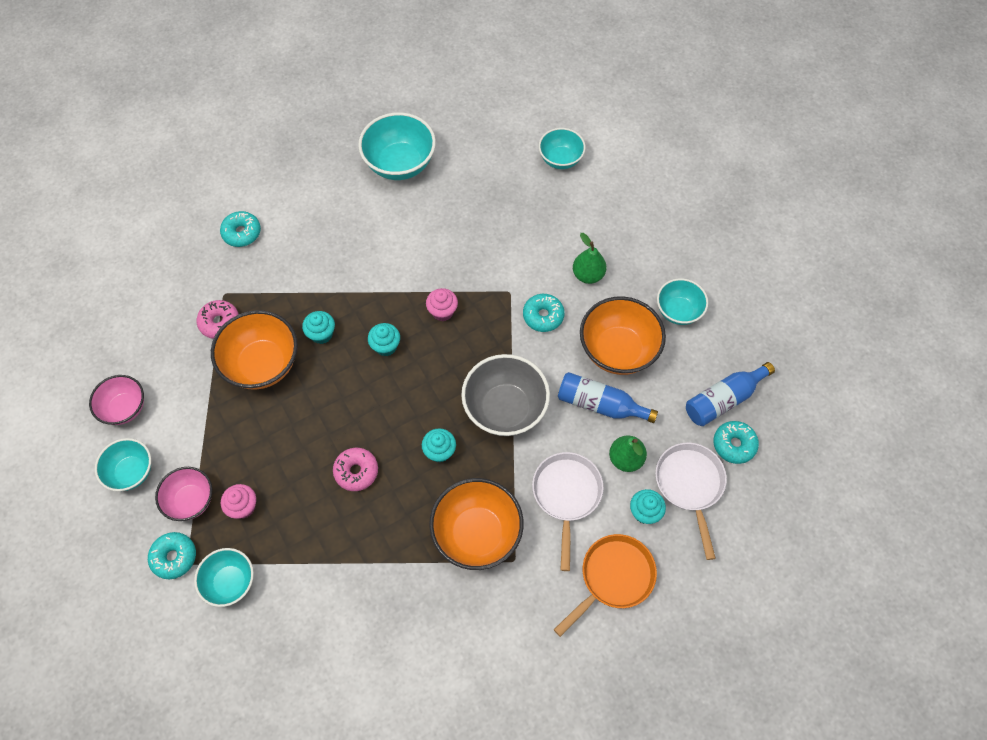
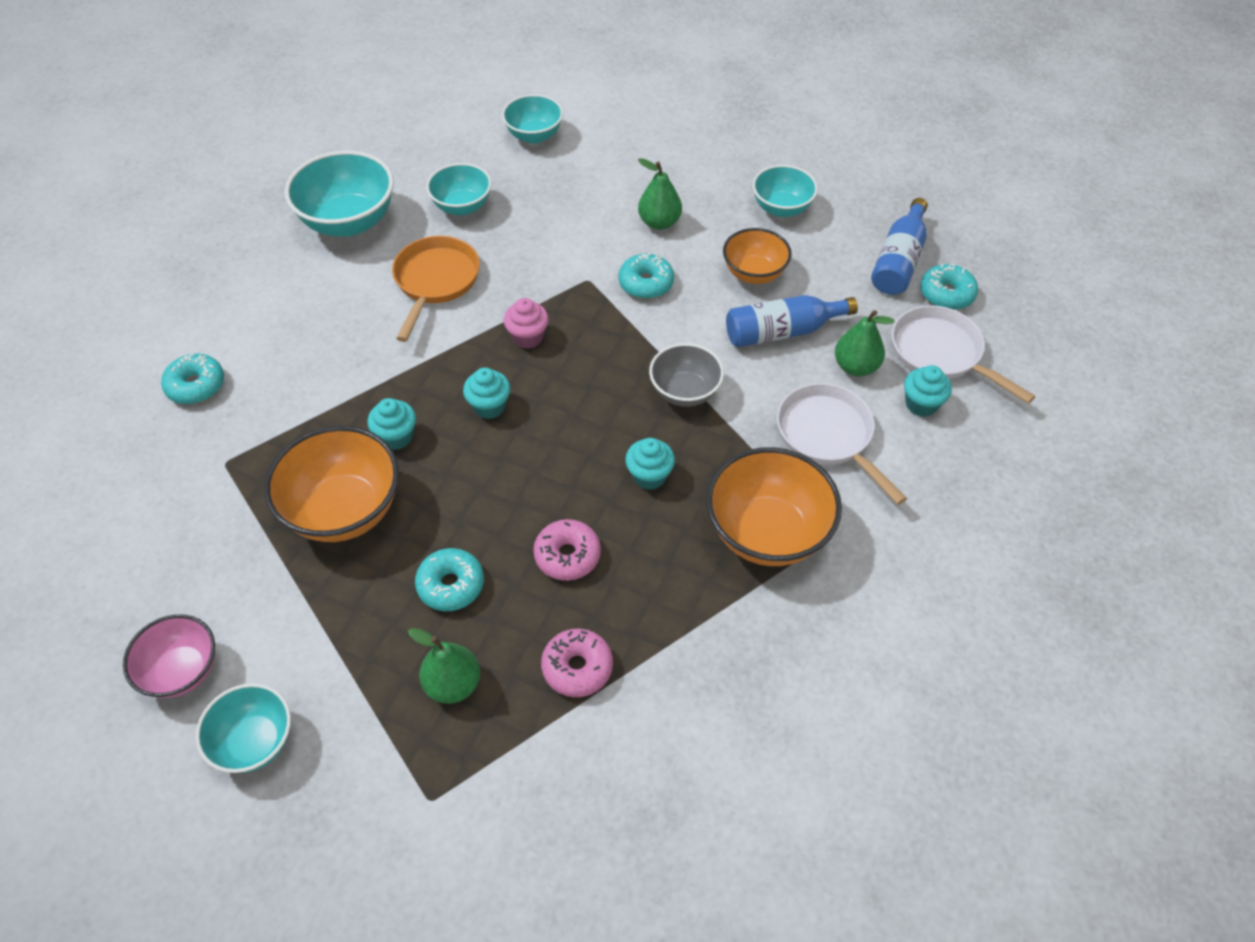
camera: 35 degrees left, 10 degrees down
(174, 557) = (404, 806): turquoise donut -> turquoise donut (451, 585)
(191, 500) = (372, 722): pink bowl -> none
(219, 322) = (245, 497): pink donut -> pink donut (577, 667)
(230, 582) = (509, 783): turquoise bowl -> turquoise bowl (462, 206)
(243, 507) = (453, 684): pink cupcake -> green pear
(505, 408) = (685, 392): grey bowl -> grey bowl, size x0.62
(613, 577) = (950, 485): orange pan -> orange pan (435, 282)
(618, 350) = (754, 273): orange bowl -> orange bowl, size x0.62

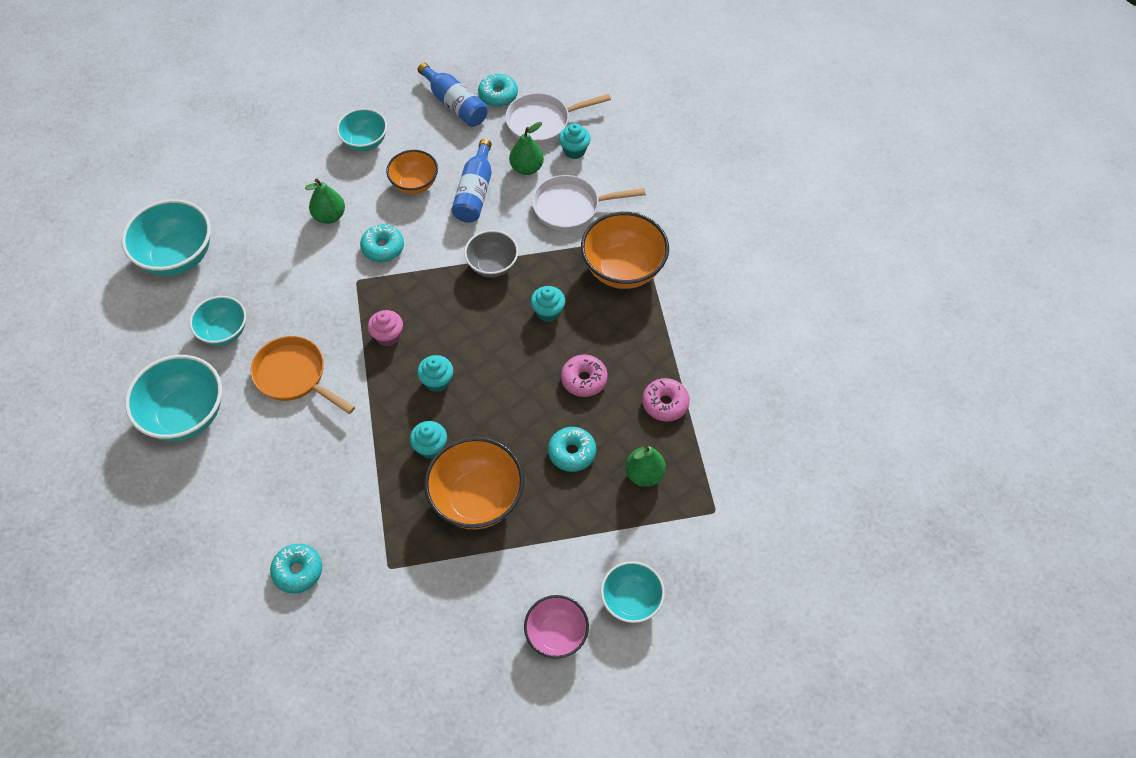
camera: 65 degrees left, 5 degrees up
(534, 135) = (177, 257): turquoise bowl -> turquoise bowl, size x1.61

